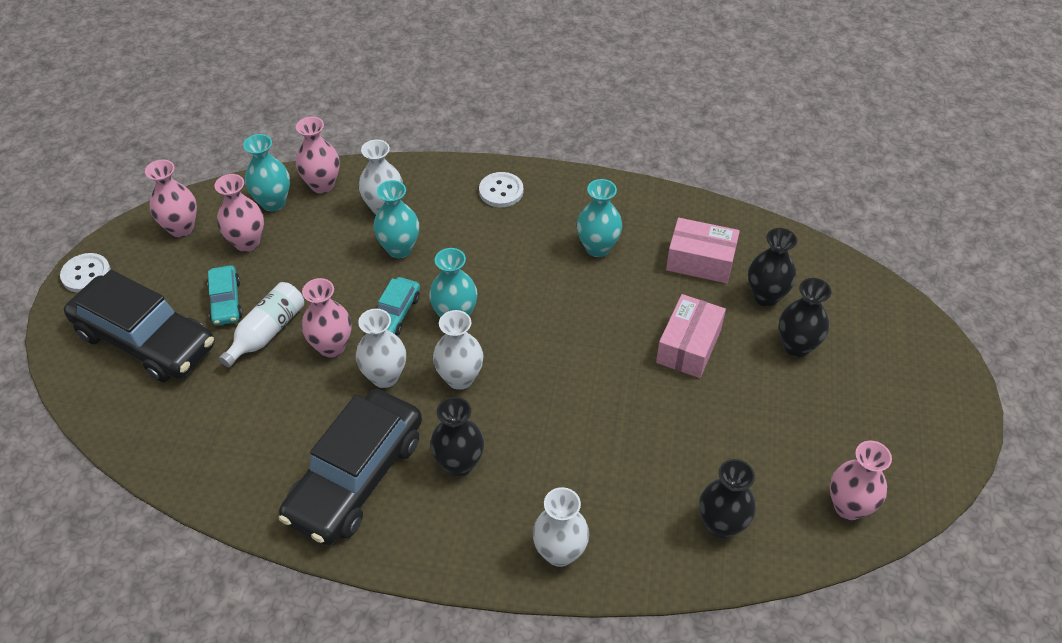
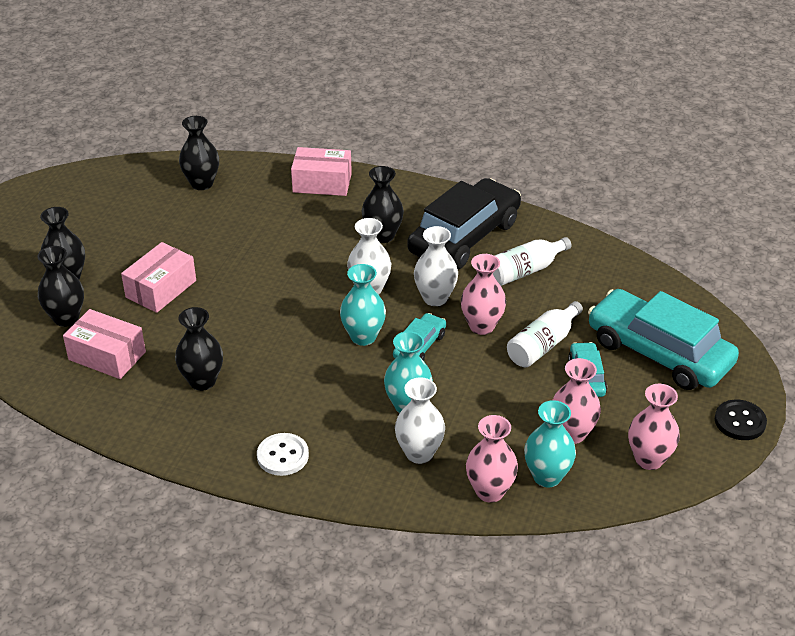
camera: 170 degrees left, 10 degrees down
(86, 274) = (740, 421): white button -> black button
(145, 340) = (659, 352): black car -> turquoise car
(281, 431) = (525, 271): none -> white bottle
(559, 552) = (322, 183): white vase -> pink box
(597, 248) = (202, 381): turquoise vase -> black vase
(849, 506) = (105, 182): pink vase -> none

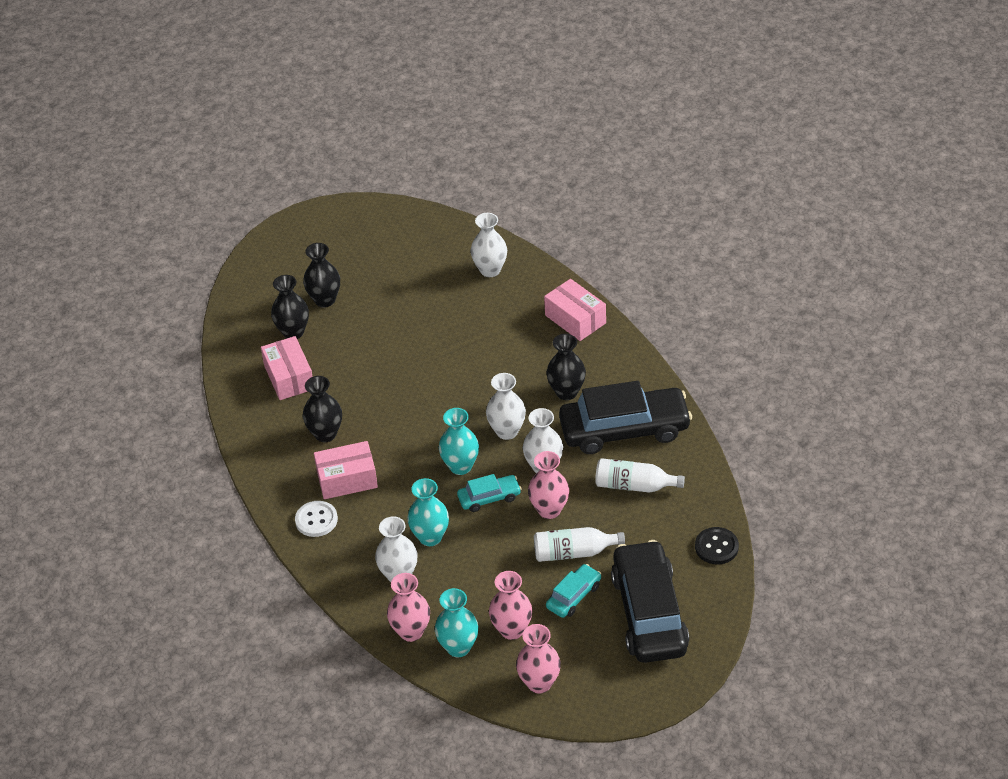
camera: 45 degrees right, 5 degrees up
(161, 289) = (372, 345): pink box -> pink box (347, 479)
(202, 183) = (490, 270): black vase -> white vase
(659, 352) = (649, 613): turquoise car -> black car
(740, 421) = (638, 701): black button -> black button (716, 547)

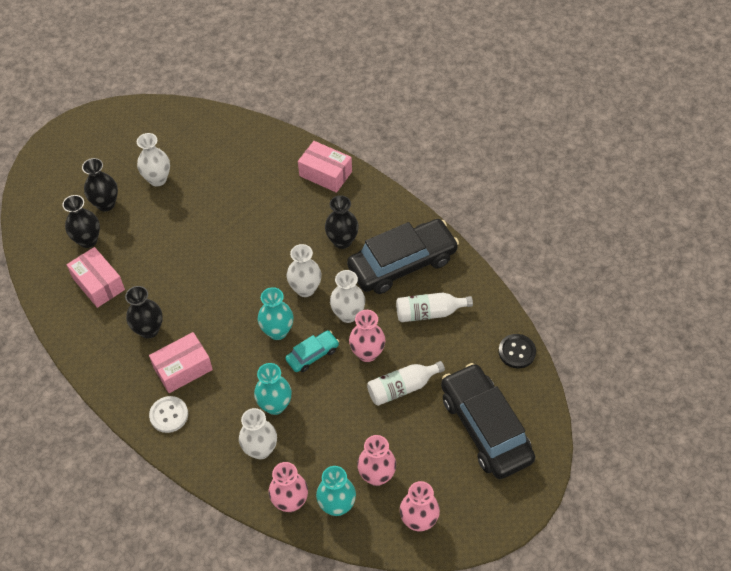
camera: 20 degrees left, 10 degrees up
(490, 270) = (239, 145): white vase -> white vase (157, 179)
(573, 596) = (417, 429): turquoise car -> none

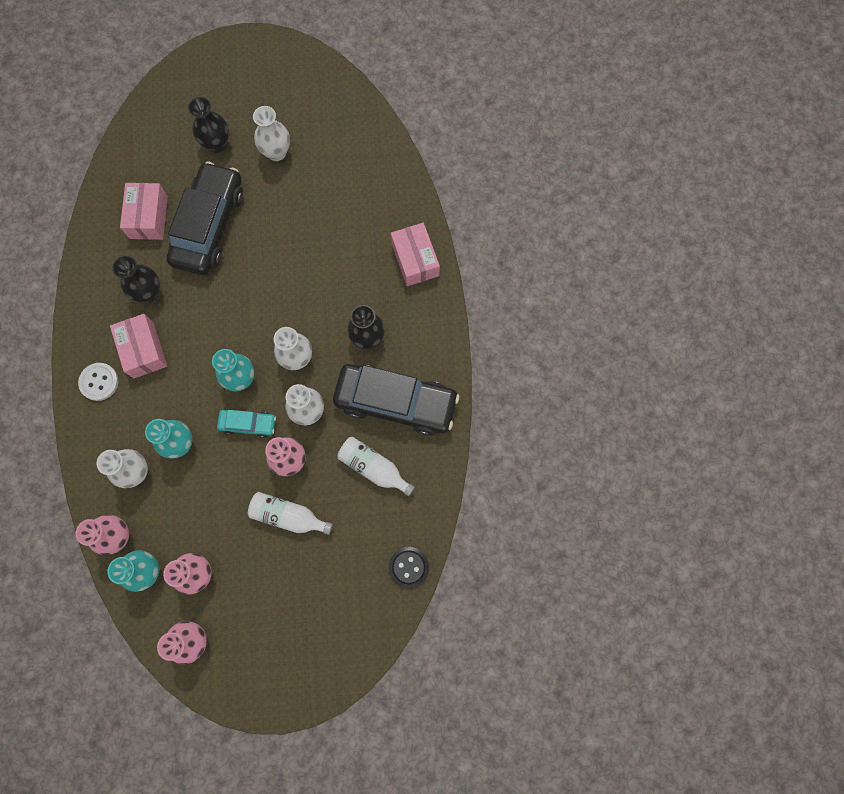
camera: 40 degrees right, 20 degrees up
(88, 240) = (175, 168): black vase -> none
(183, 368) = (143, 350): pink box -> pink box turned 60 degrees clockwise
(485, 428) = (318, 610): black car -> black car (209, 226)

